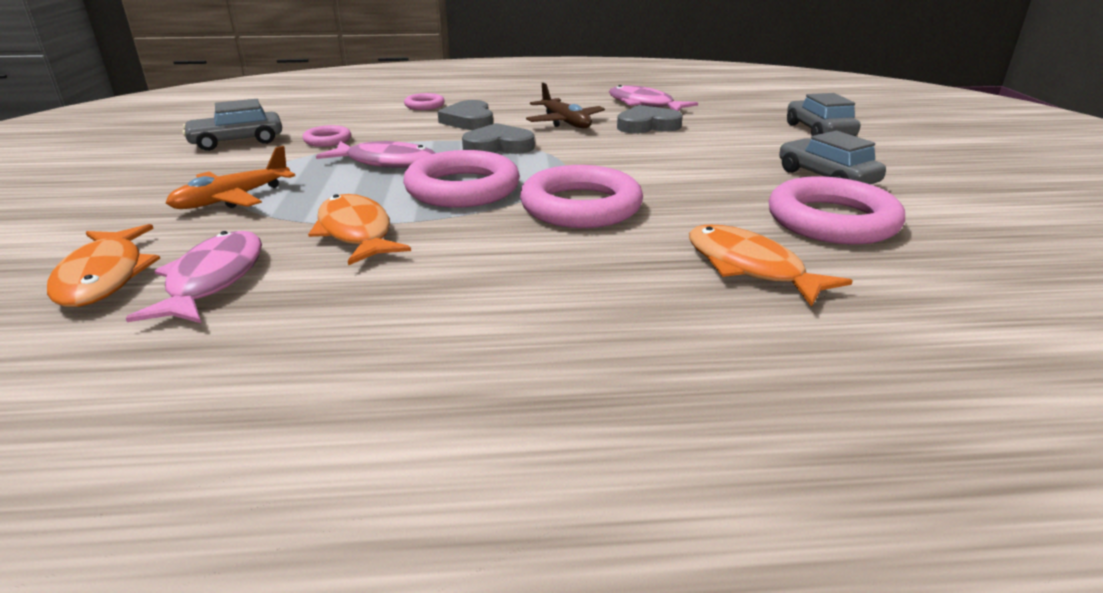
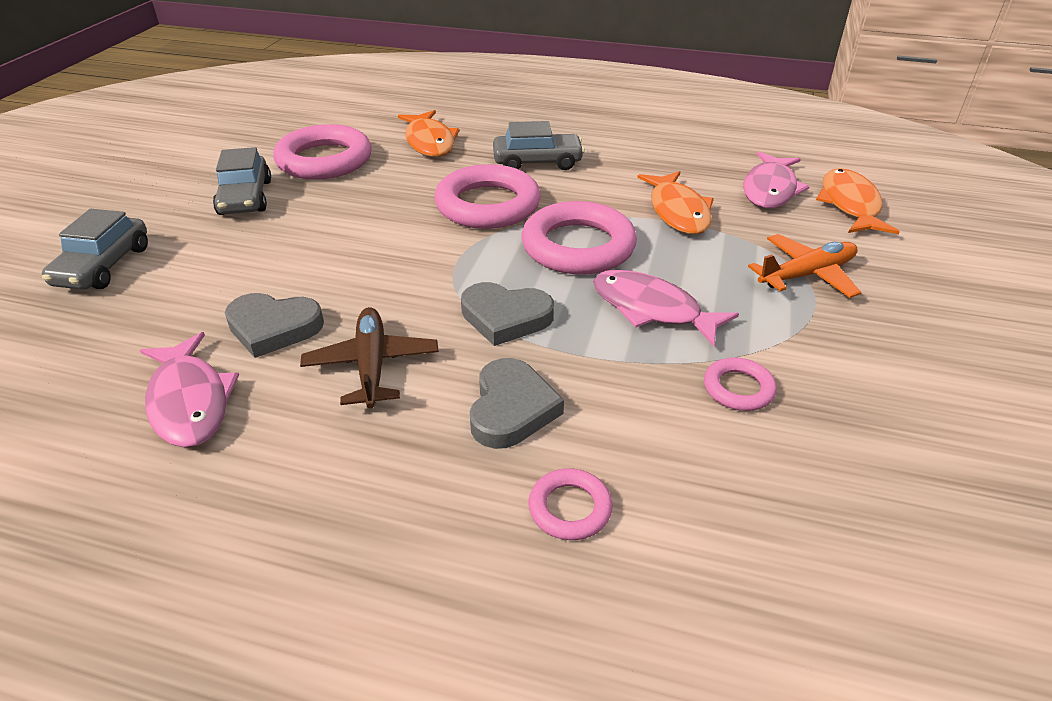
camera: 160 degrees left, 10 degrees up
(237, 141) = (882, 418): grey car -> grey car (537, 162)

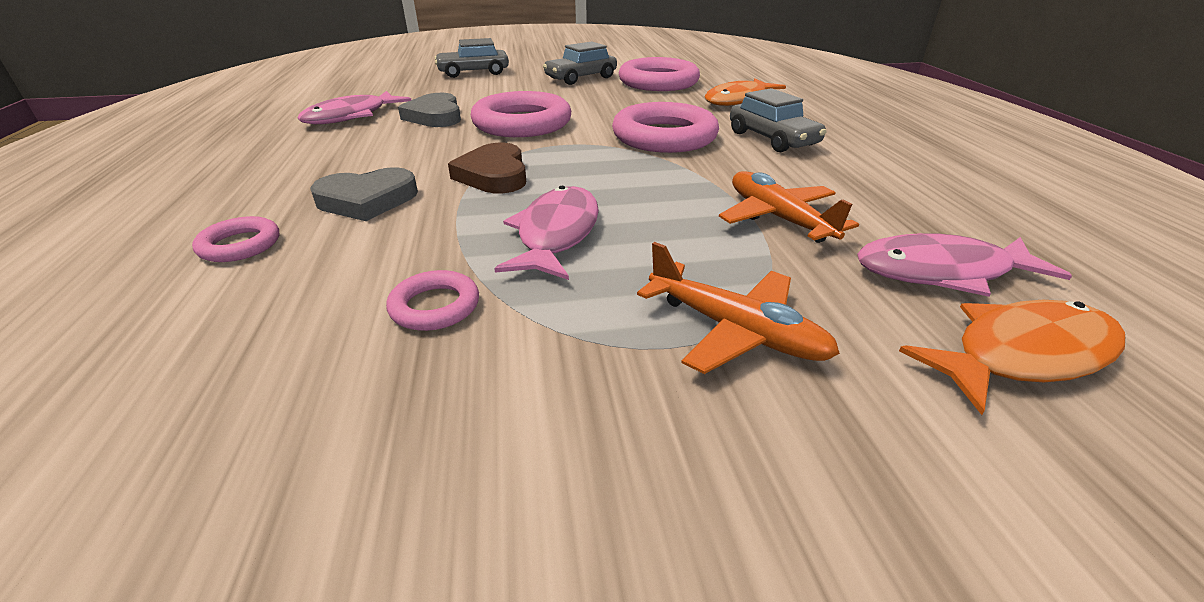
camera: 65 degrees right, 5 degrees down
(372, 365) = (405, 148): brown plane -> none
(505, 317) = (494, 175): grey heart -> brown heart
(578, 246) = (638, 182): pink ring -> pink ring (522, 123)
(678, 211) = (778, 218): orange fish -> orange plane

